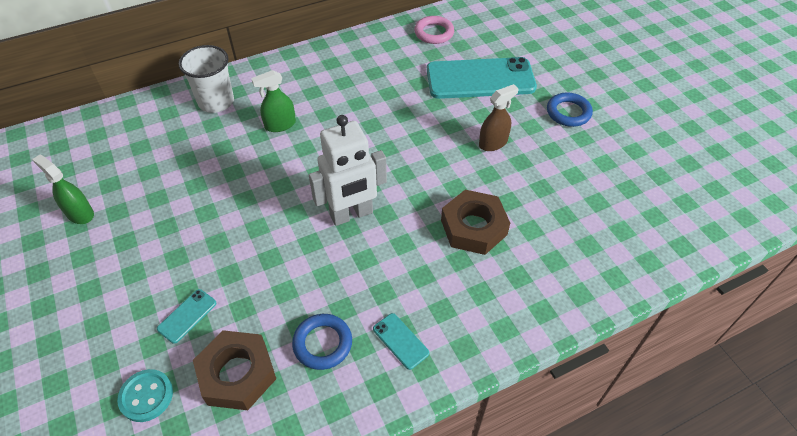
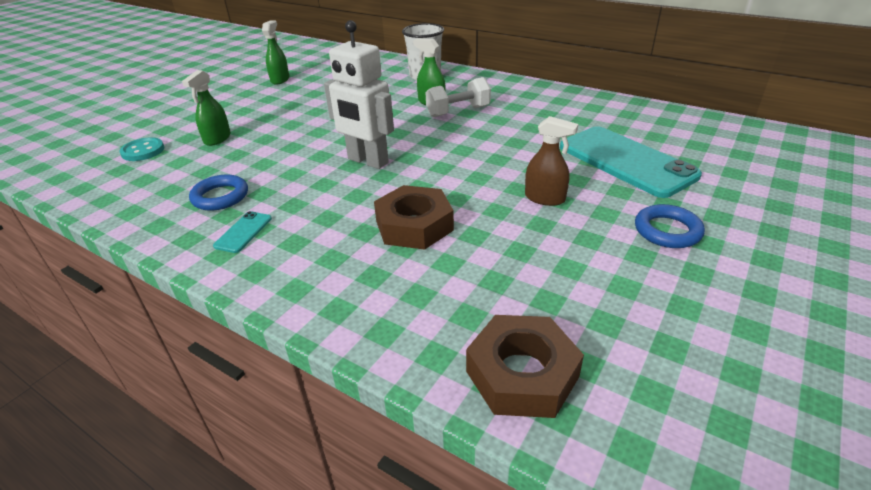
camera: 60 degrees right, 15 degrees down
(187, 316) = (217, 139): turquoise phone -> green spray bottle
(237, 374) = (174, 174): brown nut -> brown nut (522, 374)
(317, 118) = (458, 111): none -> white dumbbell
(434, 33) = (647, 119): pink ring -> none

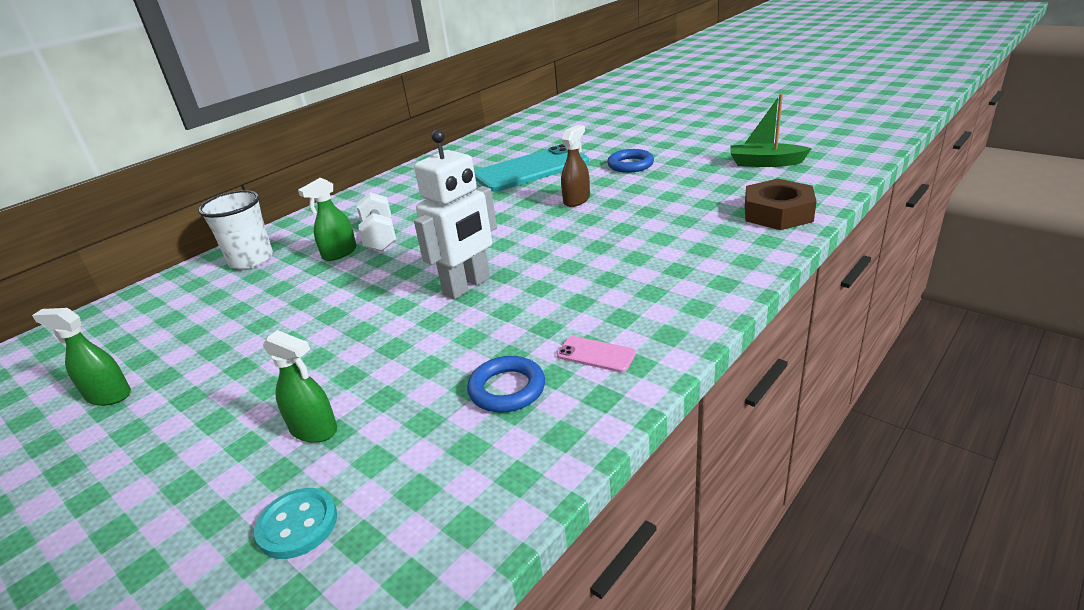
camera: 80 degrees left, 5 degrees down
(243, 232) = (596, 354): turquoise phone -> pink phone
(414, 225) = (604, 254): brown nut -> none
(731, 377) = (765, 163): none -> green boat

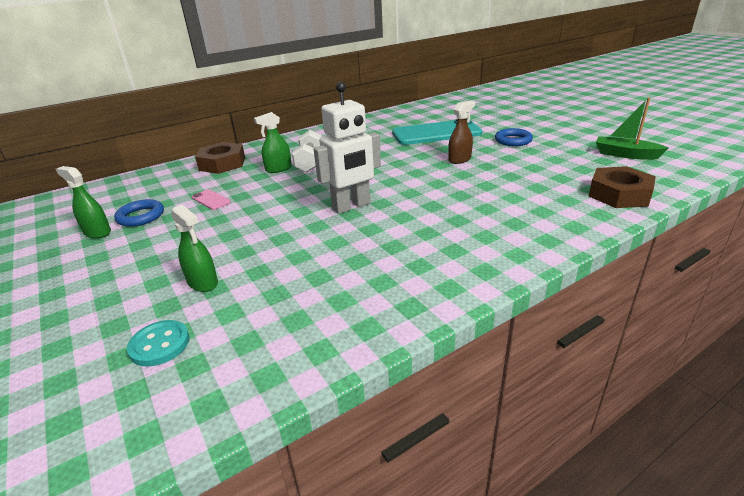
camera: 15 degrees right, 0 degrees up
(251, 260) = (222, 164): white cup -> brown nut
(507, 389) = (344, 284): blue ring -> blue ring (141, 216)
(596, 354) = (421, 274): pink phone -> pink phone (211, 200)

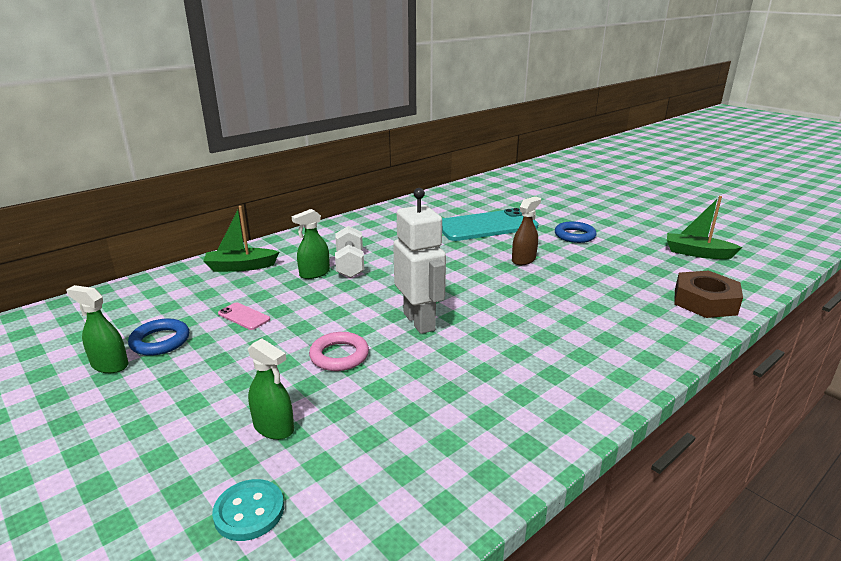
camera: 10 degrees left, 5 degrees down
(222, 164) = (241, 267): brown nut -> green boat
(275, 230) = (339, 355): none -> pink ring
(351, 206) = (419, 321): white robot -> white robot turned 75 degrees counterclockwise

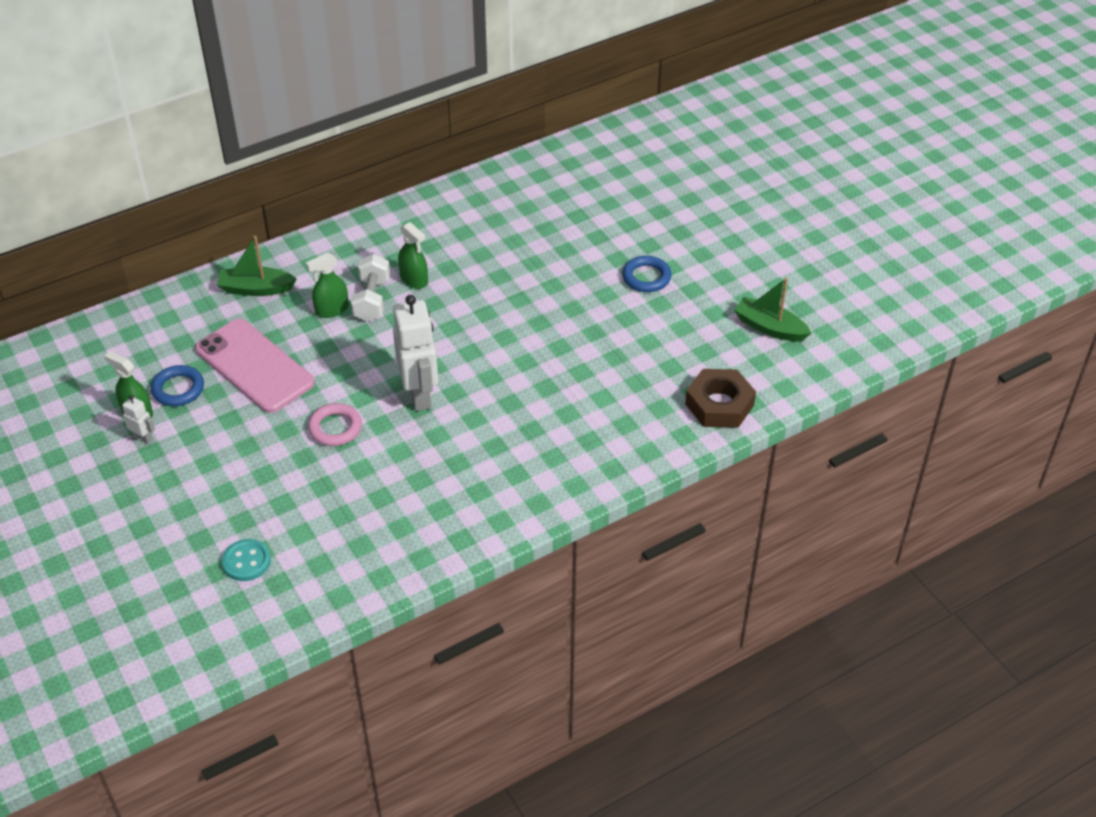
camera: 10 degrees right, 20 degrees up
(113, 387) = (143, 438): none -> white robot
(244, 316) = (254, 366): pink phone -> pink phone, size x2.45
(274, 427) = (270, 495): green spray bottle -> green spray bottle (414, 279)
(486, 226) = (550, 245): turquoise phone -> none
(523, 260) = (564, 314): brown spray bottle -> none

